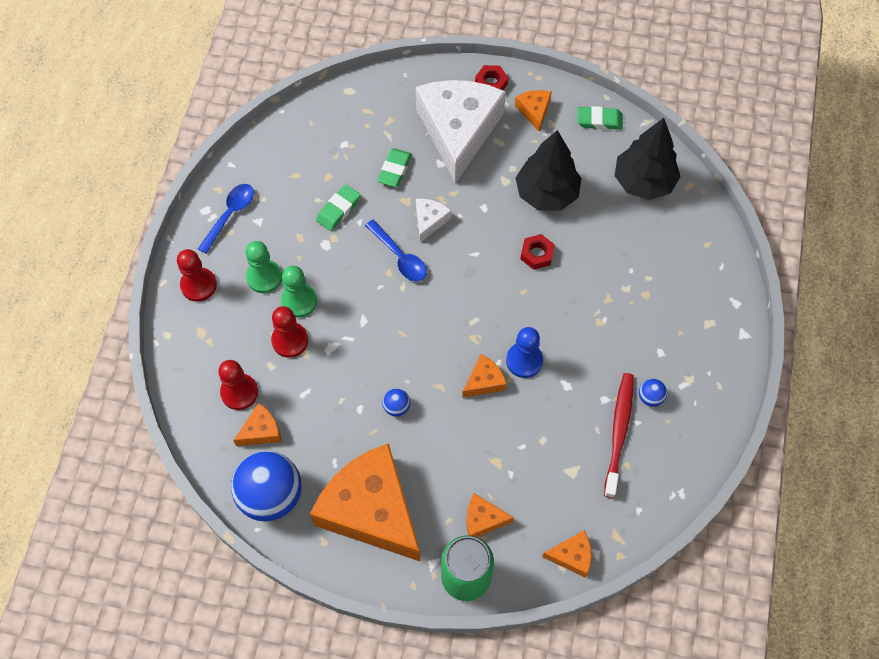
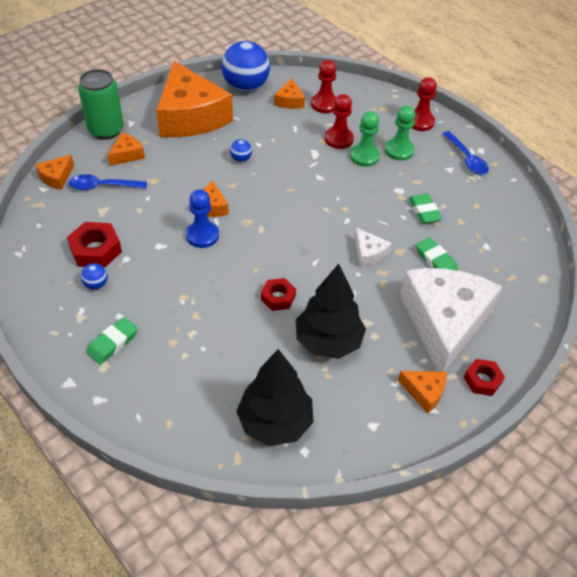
camera: 125 degrees right, 15 degrees down
(371, 510) = (190, 116): orange cheese -> orange cheese turned 75 degrees clockwise
(400, 257) = (352, 220): blue spoon -> blue spoon (102, 186)
(458, 131) = (444, 323): white cheese -> white cheese turned 120 degrees counterclockwise
(599, 120) = (372, 437): green eraser -> green eraser (113, 343)
(619, 432) = (95, 250): red toothbrush -> red nut

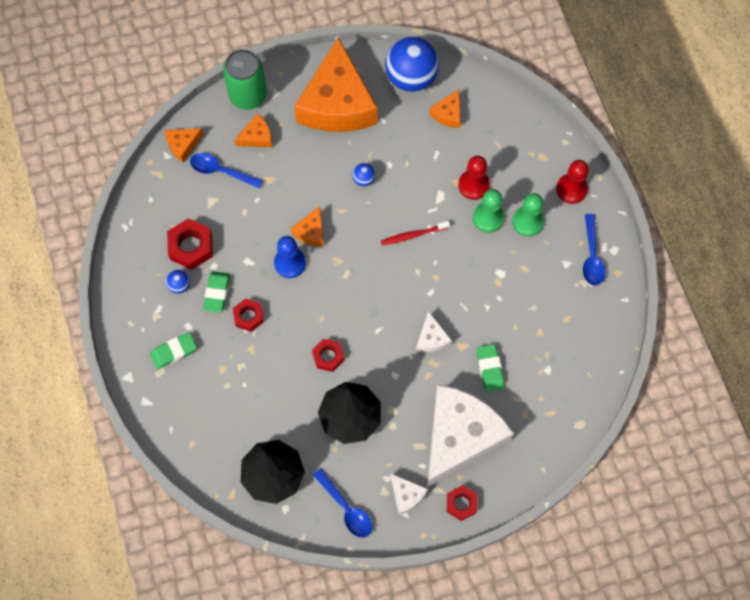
camera: 25 degrees right, 20 degrees up
(181, 289) = (248, 316): none -> red nut
(307, 185) = (413, 235): none -> red toothbrush
(324, 104) = (482, 130): red pawn -> none
(370, 426) = (346, 508): none -> blue spoon
(424, 211) = (510, 307): green eraser -> green eraser (217, 293)
(424, 392) = (406, 495): orange cheese -> white cheese

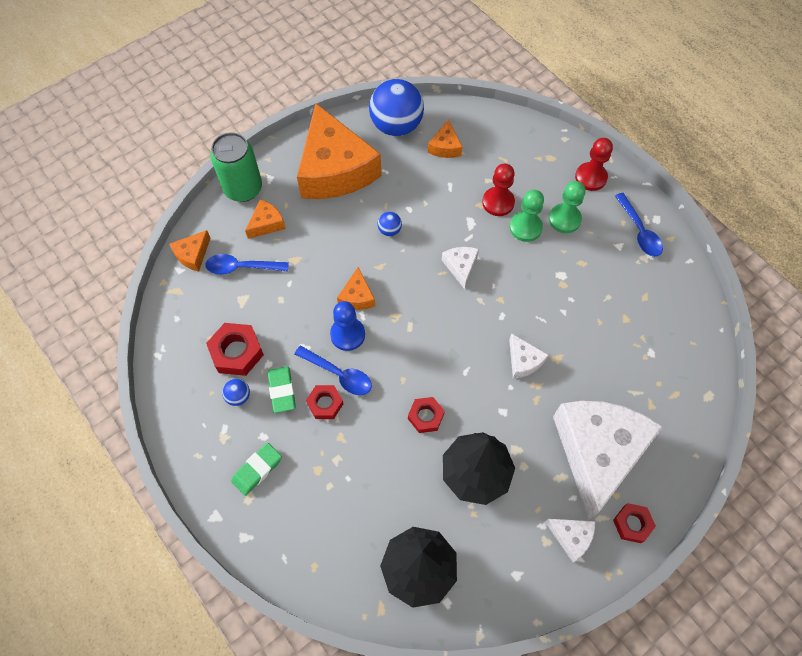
camera: 20 degrees left, 5 degrees down
(346, 508) = (514, 576): blue spoon -> blue spoon (339, 374)
(413, 235) = (460, 267): red toothbrush -> white cheese
(490, 369) = (595, 371): green eraser -> none

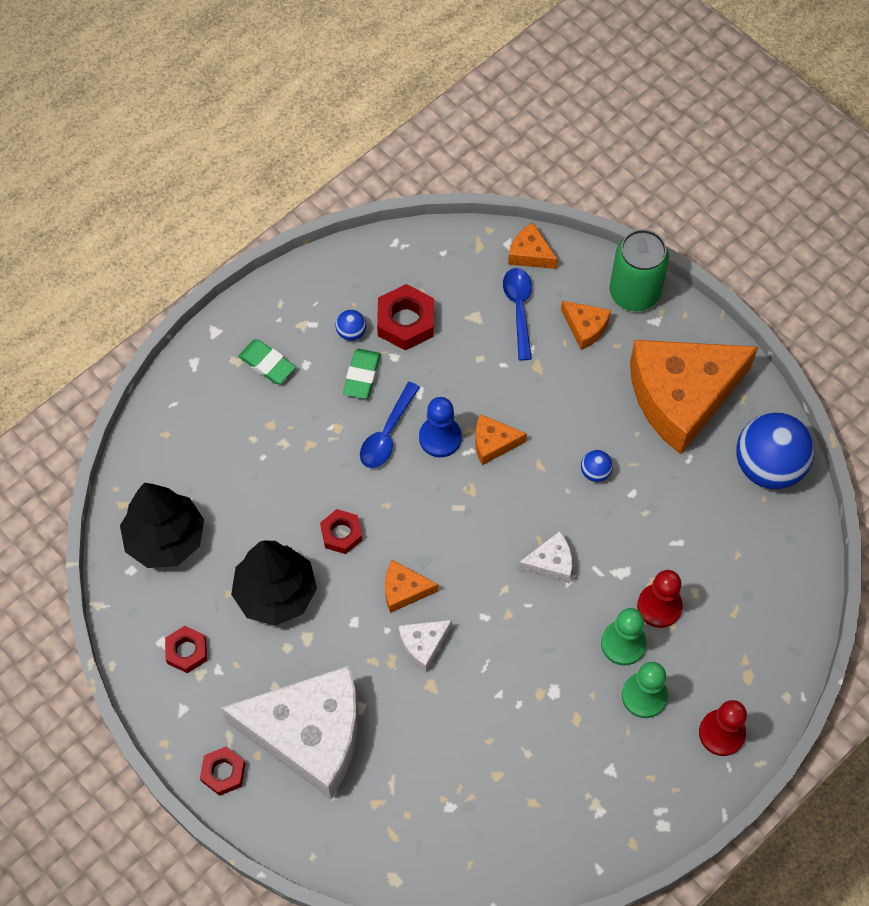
camera: 85 degrees right, 0 degrees up
(282, 390) = (362, 376): green eraser -> green eraser turned 60 degrees counterclockwise
(325, 403) = (349, 423): red nut -> red nut (187, 651)
(445, 147) = (743, 532): orange cheese -> orange cheese (404, 590)
(571, 537) = (205, 702): white cheese -> none
(639, 231) = (638, 799): blue spoon -> none

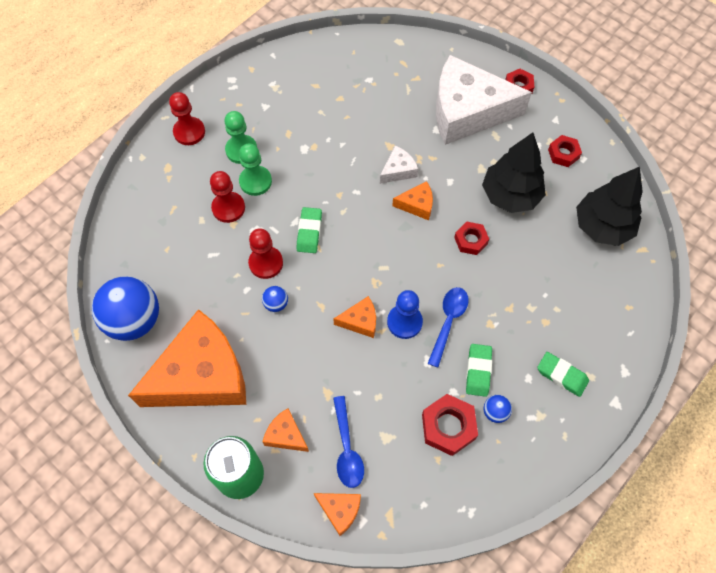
camera: 175 degrees right, 0 degrees up
(551, 563) = (309, 232): white cheese -> green eraser
(608, 525) = (266, 263): none -> red pawn

